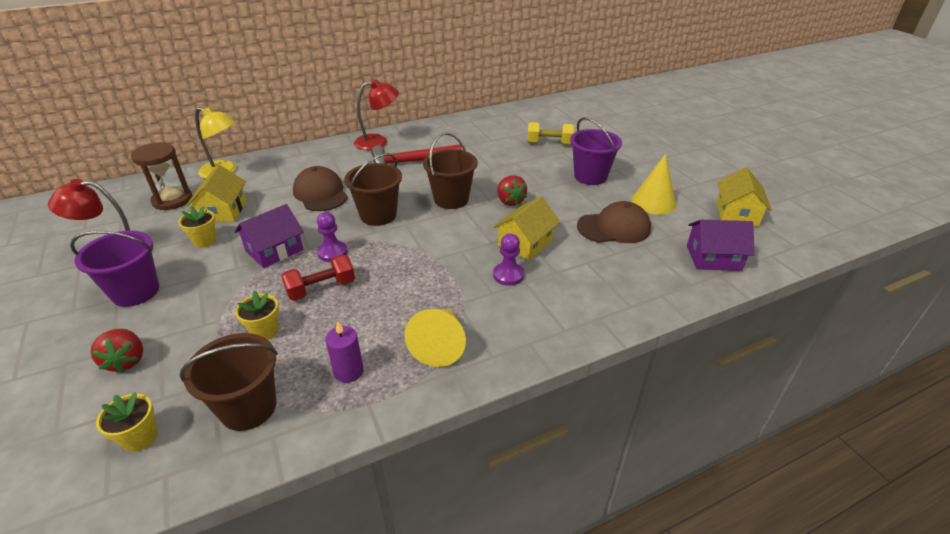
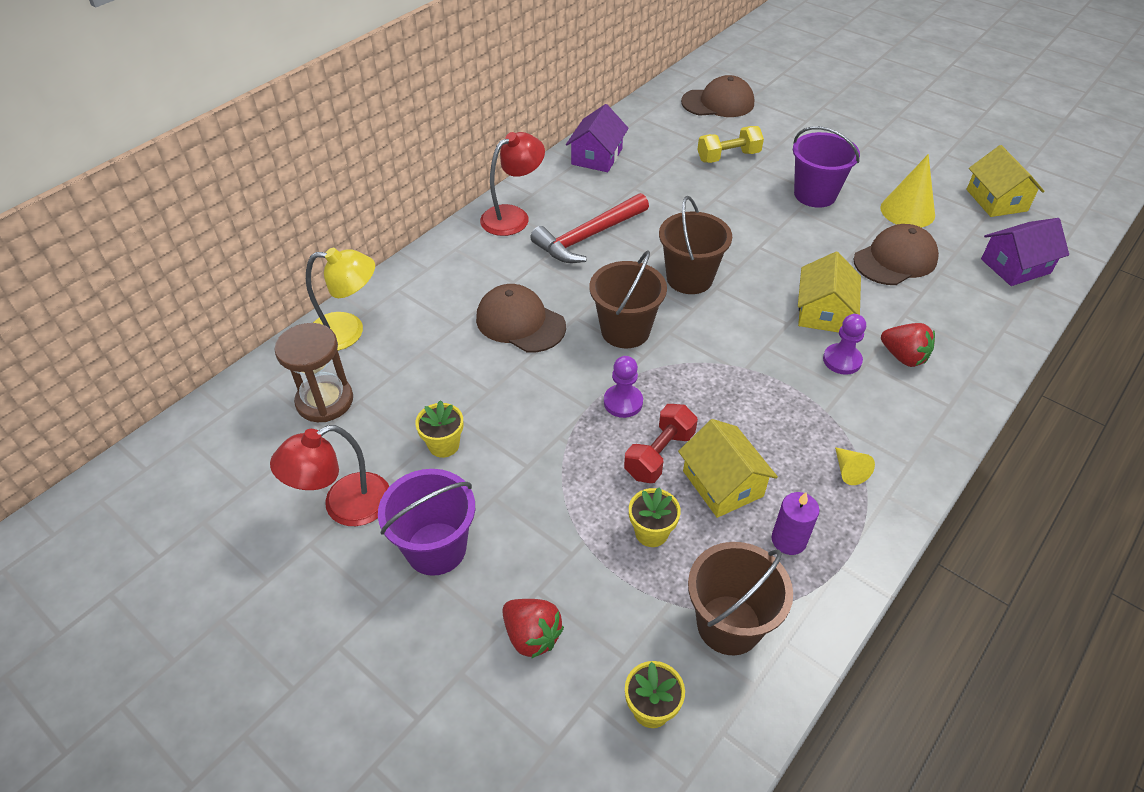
camera: 25 degrees left, 10 degrees up
(223, 211) = (417, 392): yellow house -> yellow house (722, 483)
(274, 250) = (549, 425): purple house -> purple house (597, 156)
(440, 344) = (849, 471): yellow cone -> yellow cone, size x0.51
(510, 201) = (758, 259): red strawberry -> red strawberry (903, 357)
(572, 115) = (718, 103): none -> brown cap

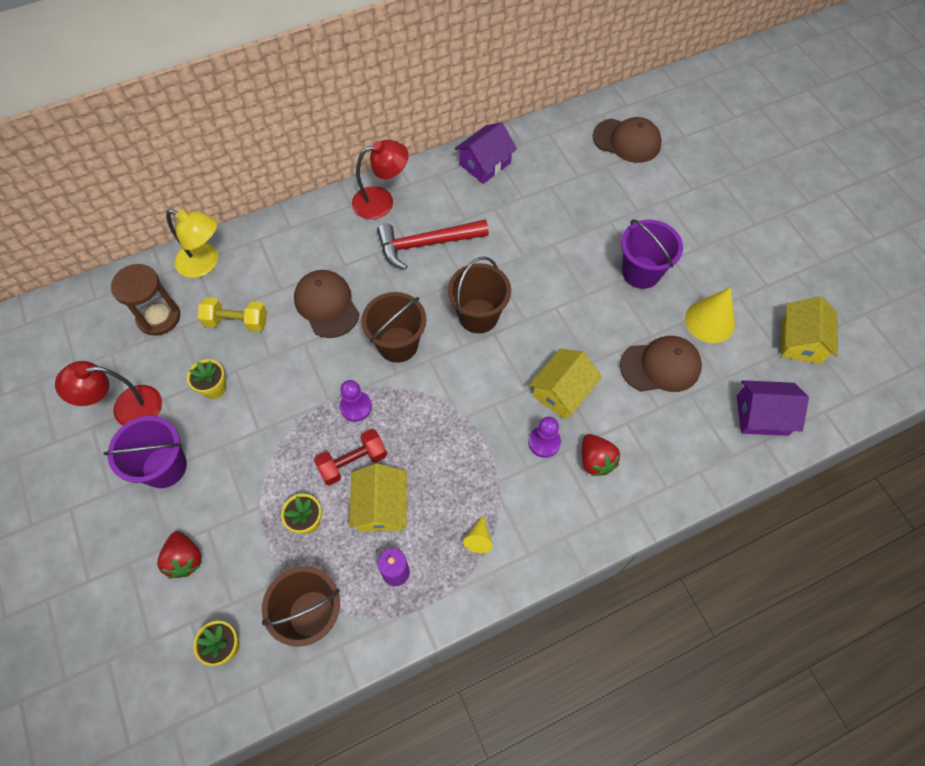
camera: 25 degrees right, 15 degrees up
(728, 157) = (594, 204): yellow dumbbell -> yellow dumbbell (236, 322)

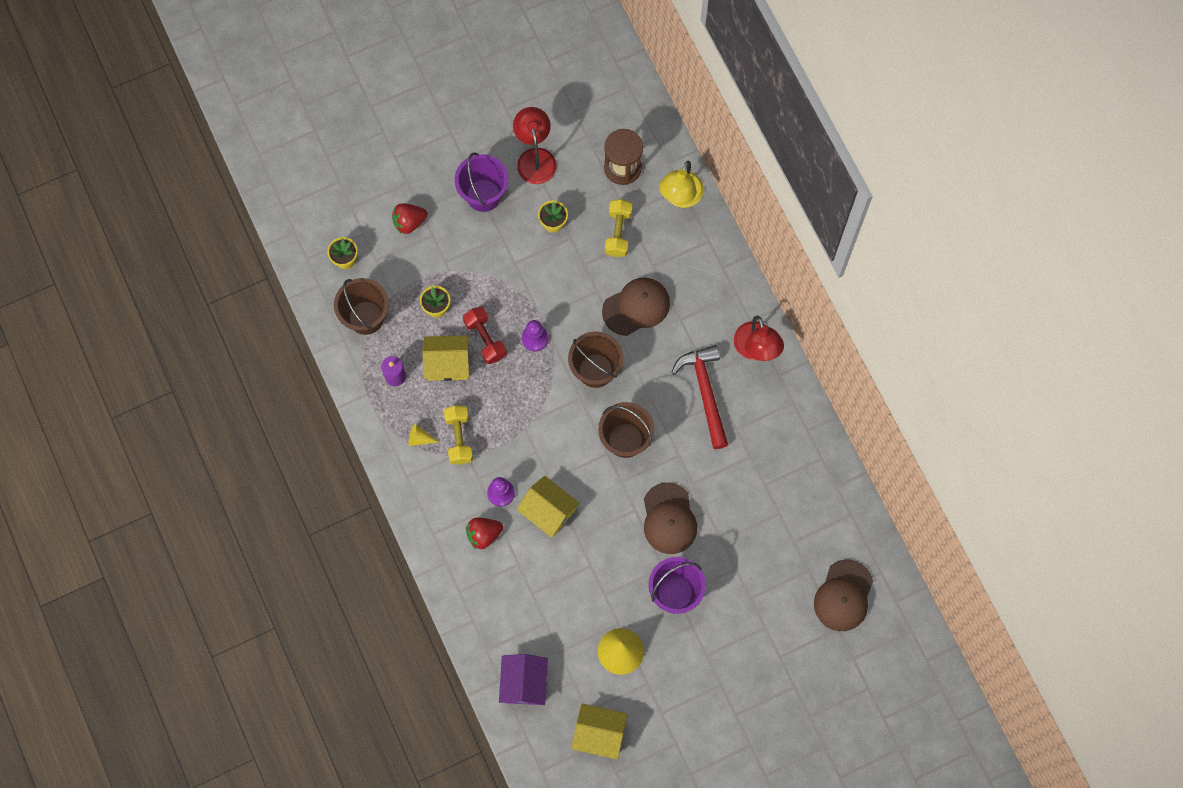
camera: 90 degrees right, 10 degrees up
(478, 491) = (459, 438): none -> yellow dumbbell
(485, 163) = (807, 448): purple house -> none
(660, 366) = (573, 599): brown cap -> brown cap (669, 519)

